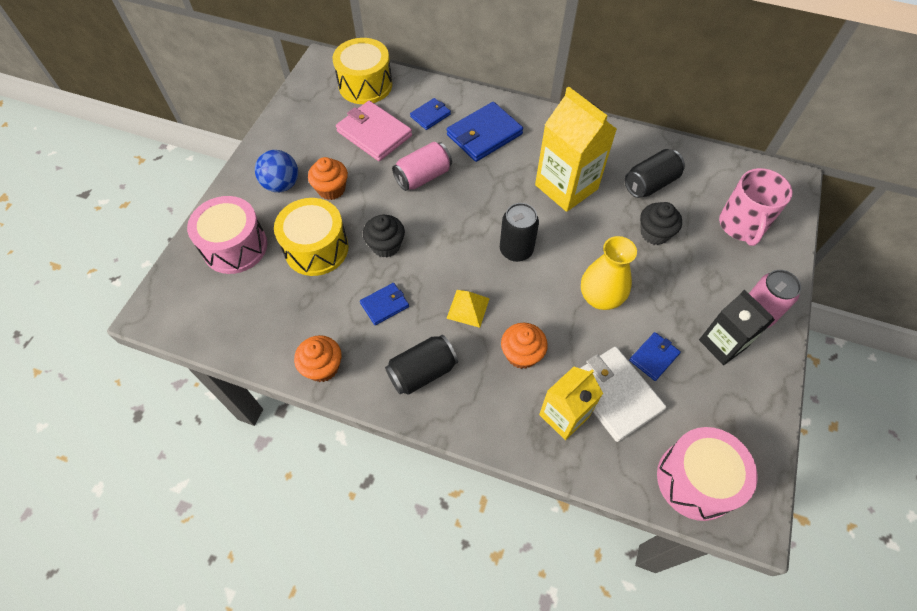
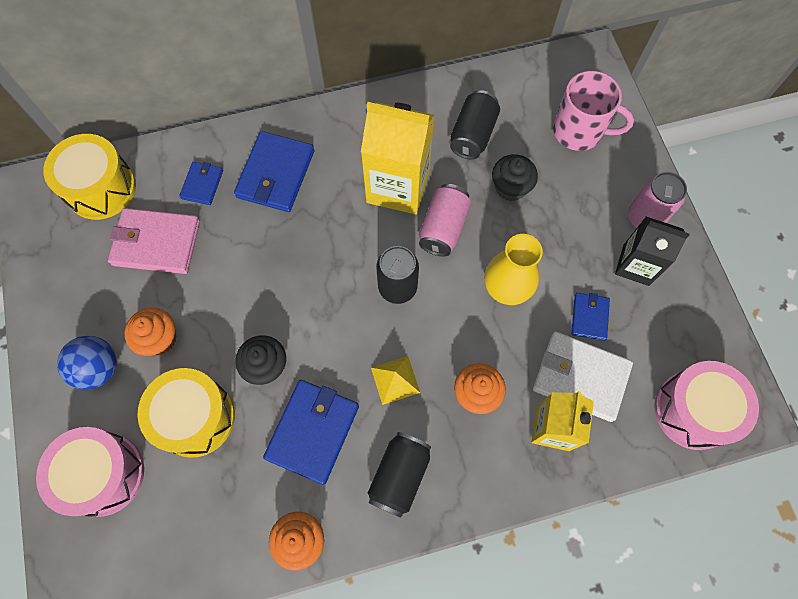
camera: 35 degrees left, 10 degrees up
(385, 305) = (313, 431): blue wallet -> blue wallet, size x1.83
(423, 177) = (247, 262): pink can -> pink can (443, 228)
(741, 225) = (579, 131): pink mug -> pink mug turned 45 degrees counterclockwise

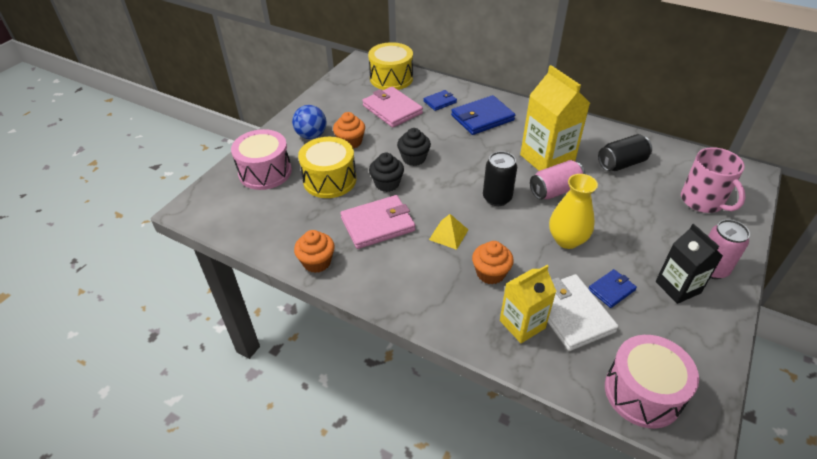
camera: 45 degrees right, 25 degrees down
(313, 431) = (378, 224): blue wallet -> pink wallet
(399, 476) = (400, 276): black can -> none
(510, 187) = (622, 198): black cupcake -> black cupcake (414, 158)

